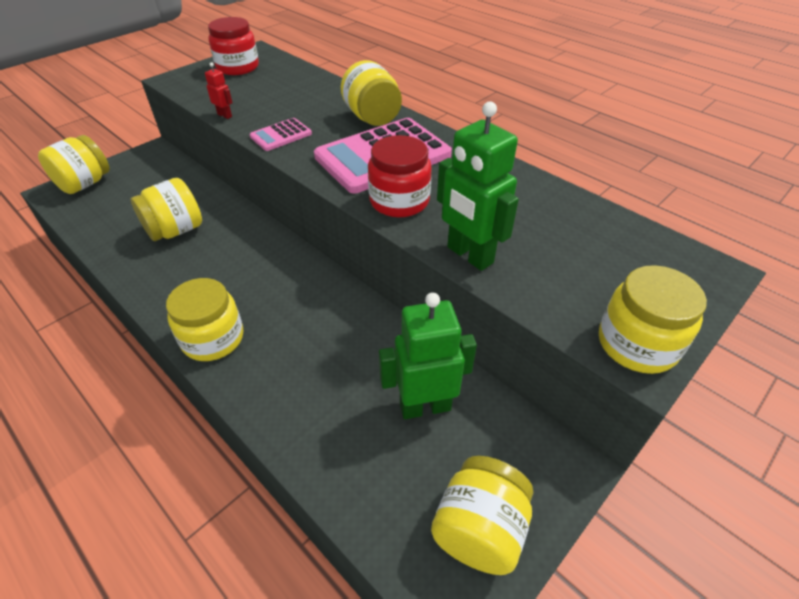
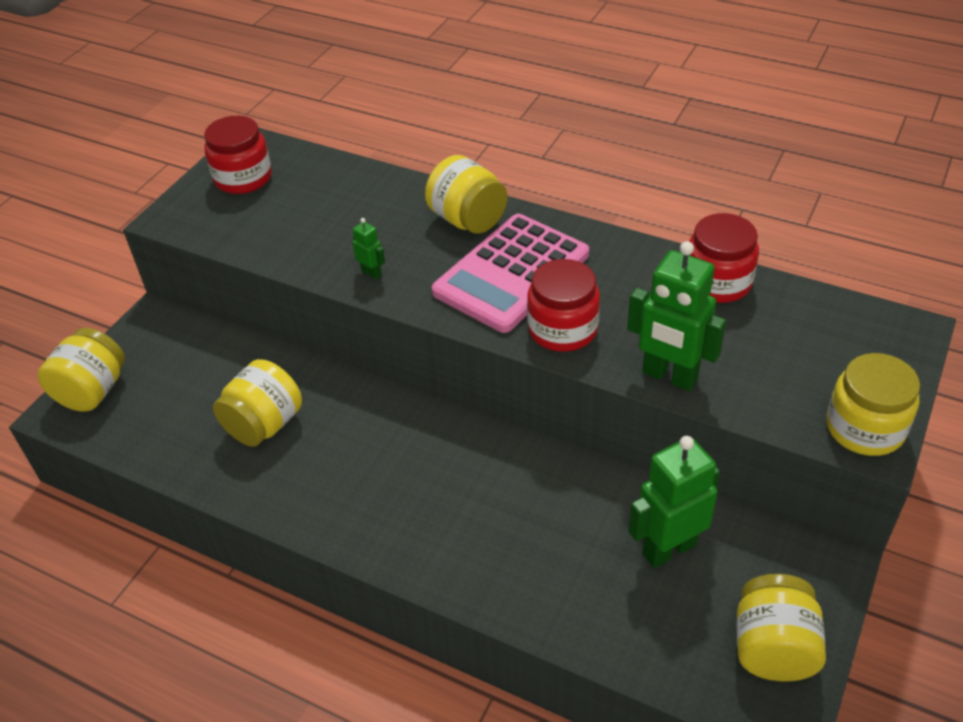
camera: 15 degrees left, 0 degrees up
(213, 338) = (400, 544): yellow jar -> none
(225, 115) = (280, 260): red robot -> none
(281, 135) = (371, 273): pink calculator -> green robot
(547, 196) = (717, 282): none -> red jar

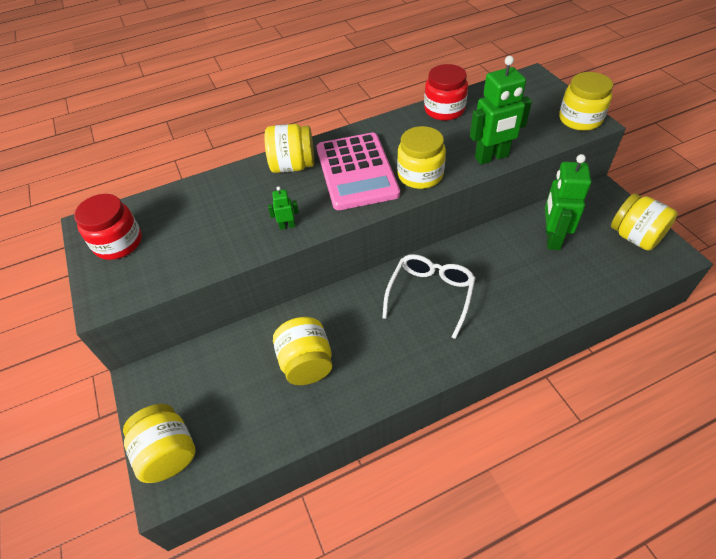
camera: 50 degrees left, 5 degrees up
(449, 474) = (430, 295): none -> white glasses
(562, 329) = (420, 175): red jar -> yellow jar

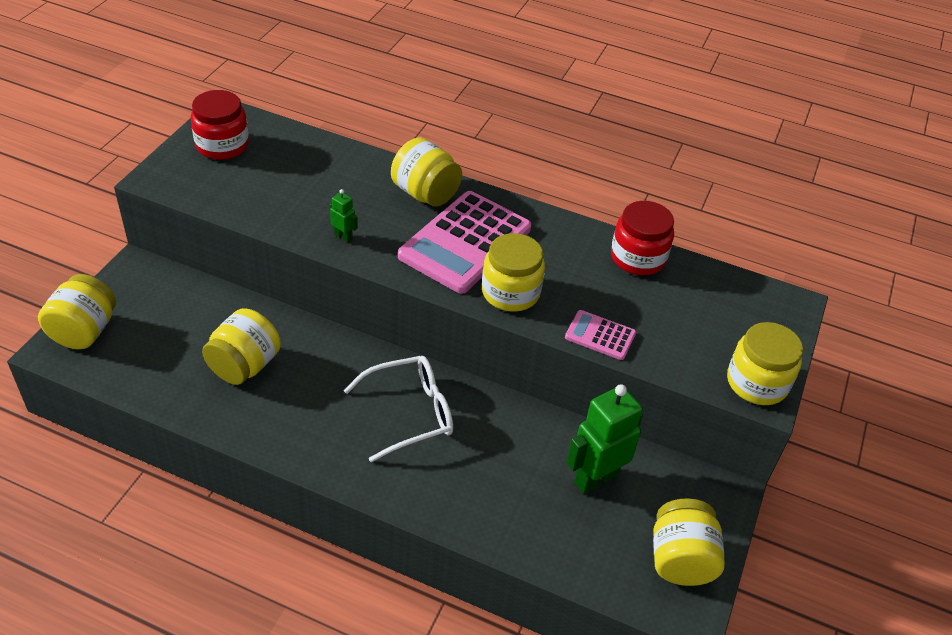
camera: 40 degrees right, 5 degrees down
(491, 157) = (600, 335): green robot -> pink calculator

